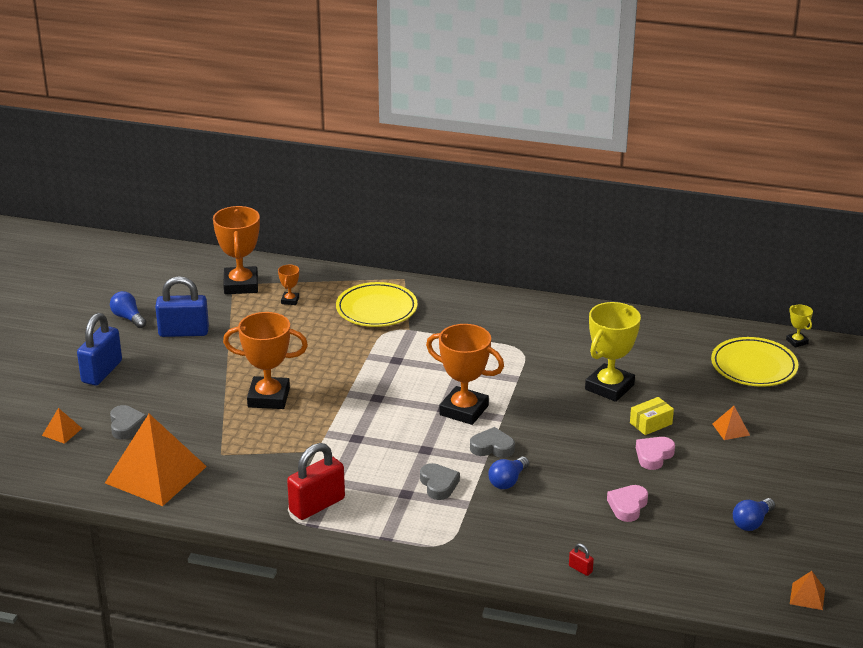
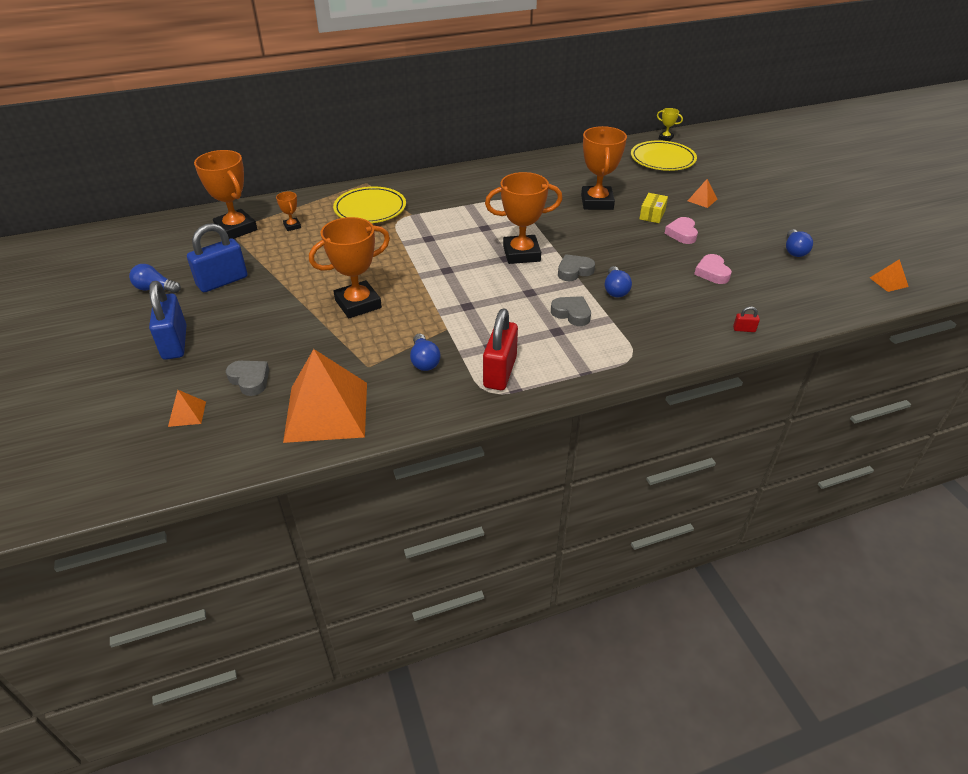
camera: 35 degrees left, 10 degrees up
(268, 469) = (424, 361): none -> blue light bulb
(609, 387) = (597, 202): yellow trophy -> orange trophy

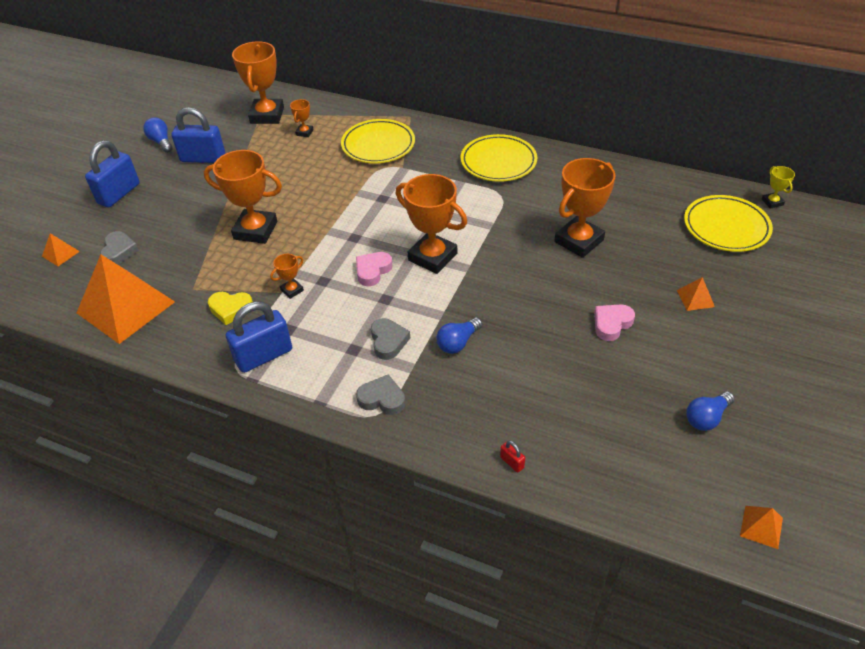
camera: 45 degrees right, 5 degrees up
(424, 361) = (231, 309): blue light bulb -> yellow heart
(453, 323) = (292, 290): none -> orange trophy
(477, 183) = (498, 162): none -> yellow plate
(500, 372) = (264, 356): red padlock -> blue padlock
(574, 271) = (451, 301): grey heart -> grey heart (382, 399)
(652, 214) = (614, 285): yellow box -> none
(712, 272) = (575, 384): pink heart -> pink heart (372, 271)

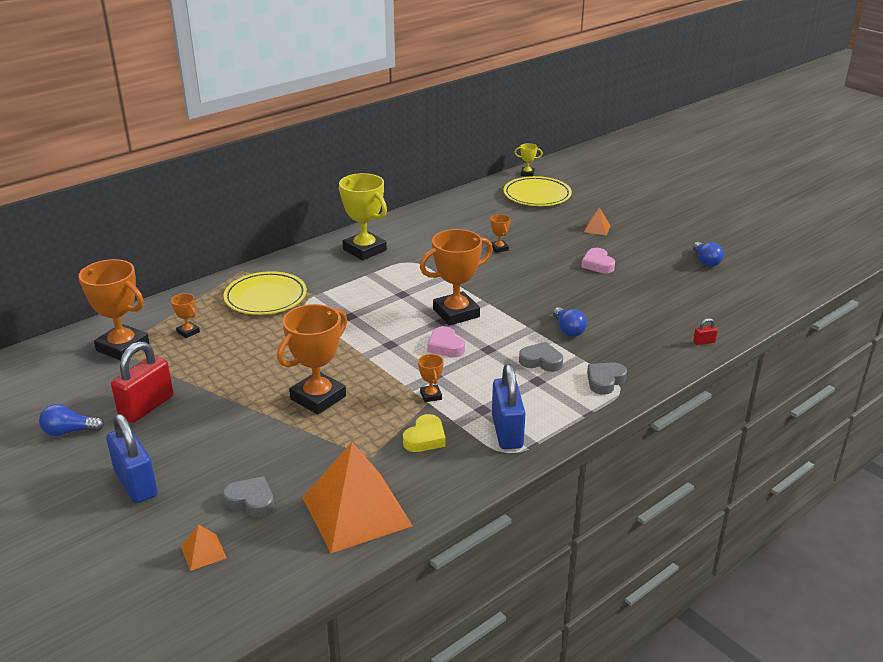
camera: 65 degrees left, 15 degrees down
(203, 158) = (146, 407): blue padlock -> red padlock
(498, 162) = (364, 250): yellow plate -> yellow trophy
(579, 241) = (499, 248): orange trophy -> orange trophy, size x0.46
(761, 527) = (799, 274): orange pyramid -> none

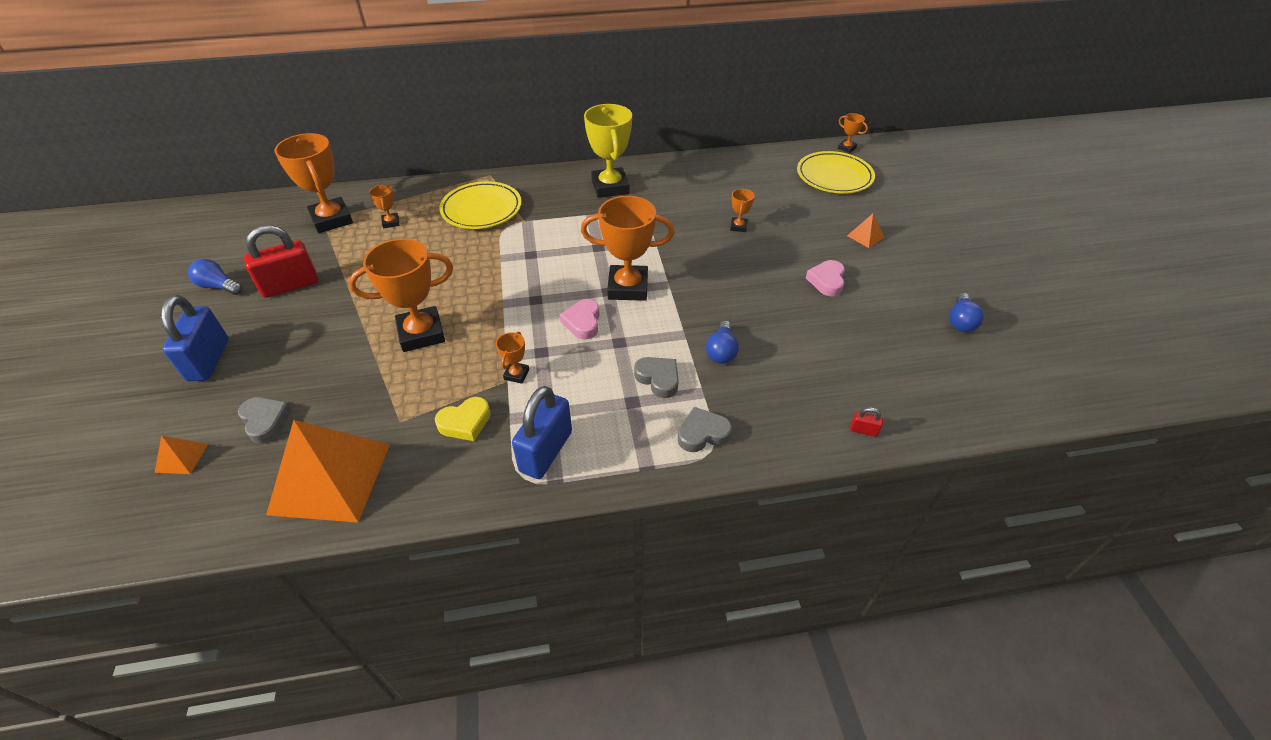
camera: 30 degrees right, 15 degrees up
(527, 173) = (846, 148): yellow trophy -> orange trophy

